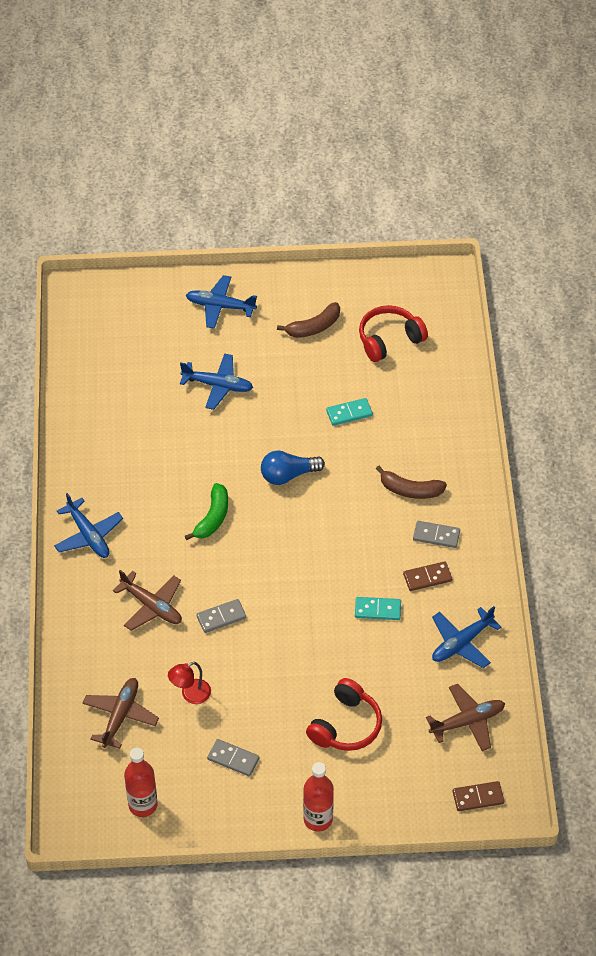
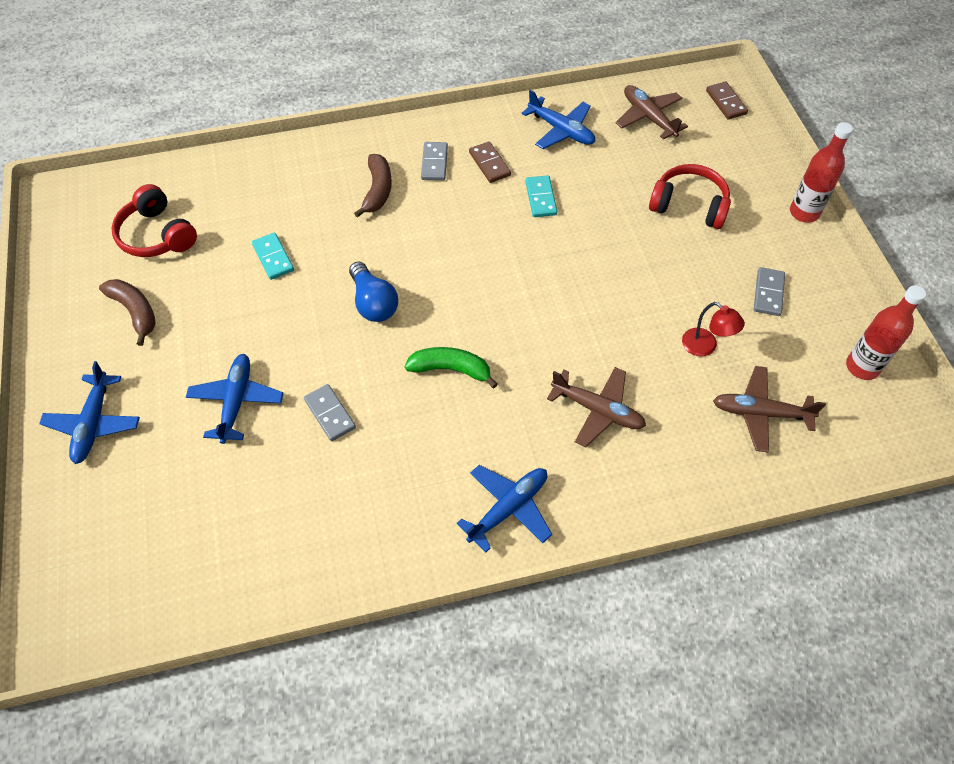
camera: 100 degrees left, 5 degrees up
(152, 606) = (598, 410): brown plane -> brown plane turned 90 degrees clockwise
(221, 617) = (592, 335): grey domino -> grey domino (330, 414)

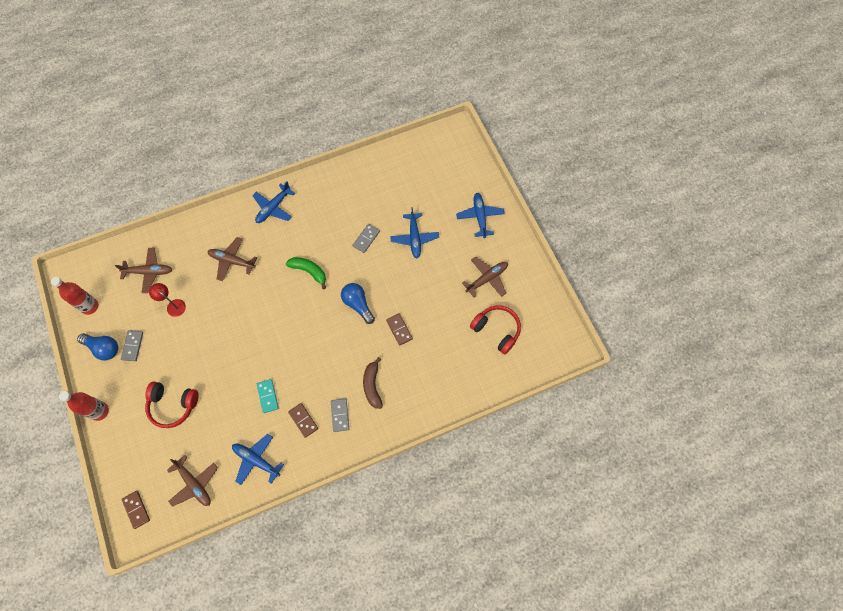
camera: 170 degrees right, 10 degrees up
(135, 312) = (487, 279): brown banana -> brown plane
(273, 258) = (423, 325): turquoise domino -> none
(314, 257) = (399, 329): none -> brown domino
(330, 414) = (366, 239): grey domino -> grey domino turned 75 degrees clockwise
(451, 369) = (309, 271): green banana -> green banana turned 150 degrees counterclockwise
(819, 296) = (103, 348): none -> blue light bulb

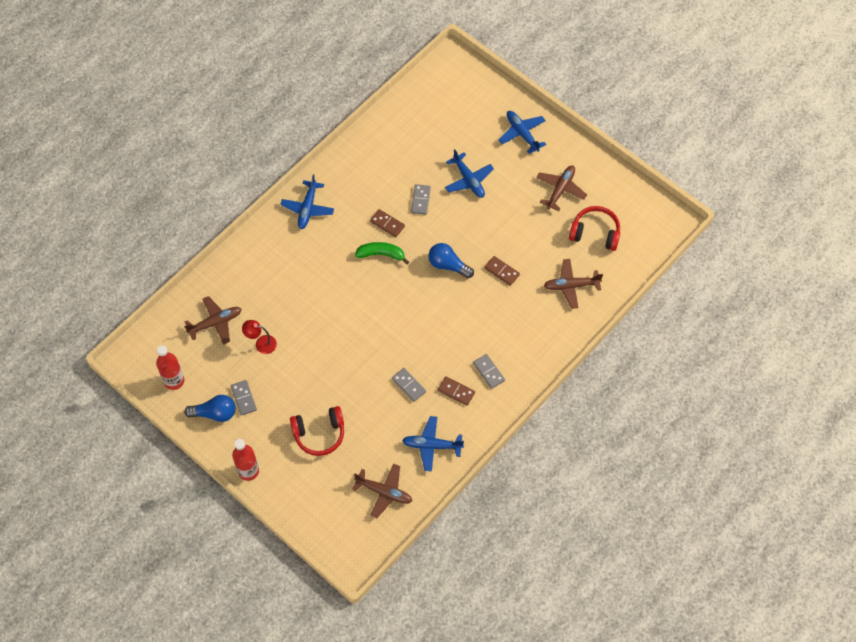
camera: 25 degrees left, 5 degrees down
(136, 509) = (341, 539): brown domino -> brown domino (387, 224)
(232, 261) = (296, 277): brown plane -> brown plane (571, 286)
(268, 396) = (408, 385): turquoise domino -> grey domino
(372, 386) = (505, 332): brown banana -> none

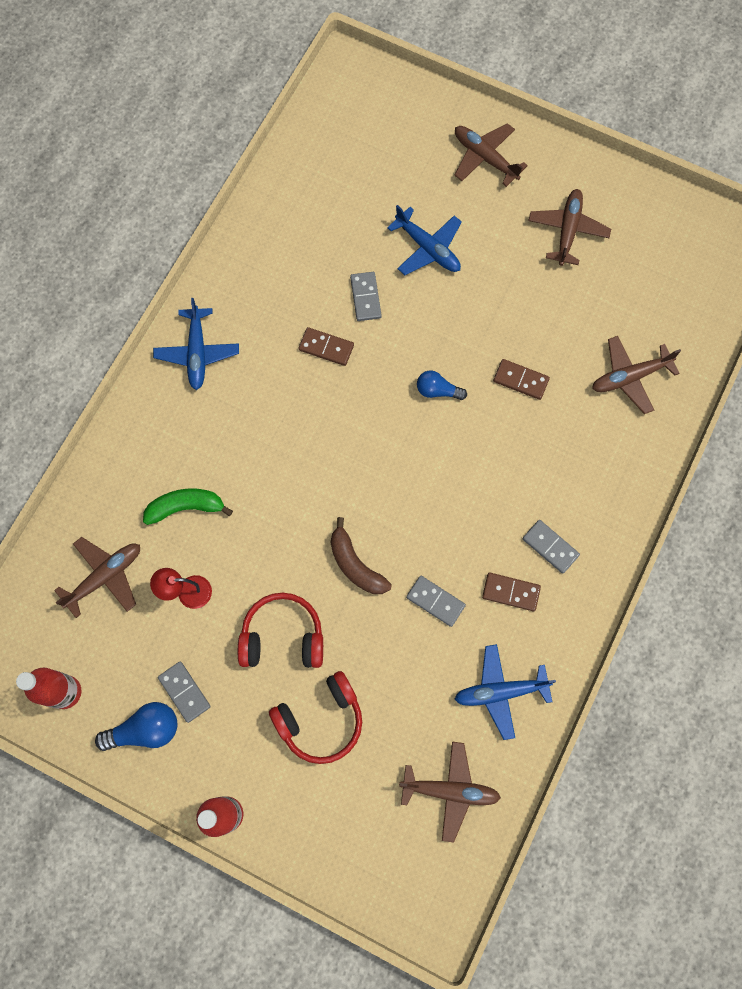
camera: 15 degrees left, 10 degrees up
(367, 353) = (355, 565): none -> brown banana
(381, 254) = (331, 399): green banana -> green banana (186, 507)
(448, 265) = (437, 391): blue light bulb -> blue light bulb, size x0.67
(522, 133) = (485, 157): blue plane -> brown plane
(595, 233) = (639, 285): red headphones -> red headphones (282, 636)

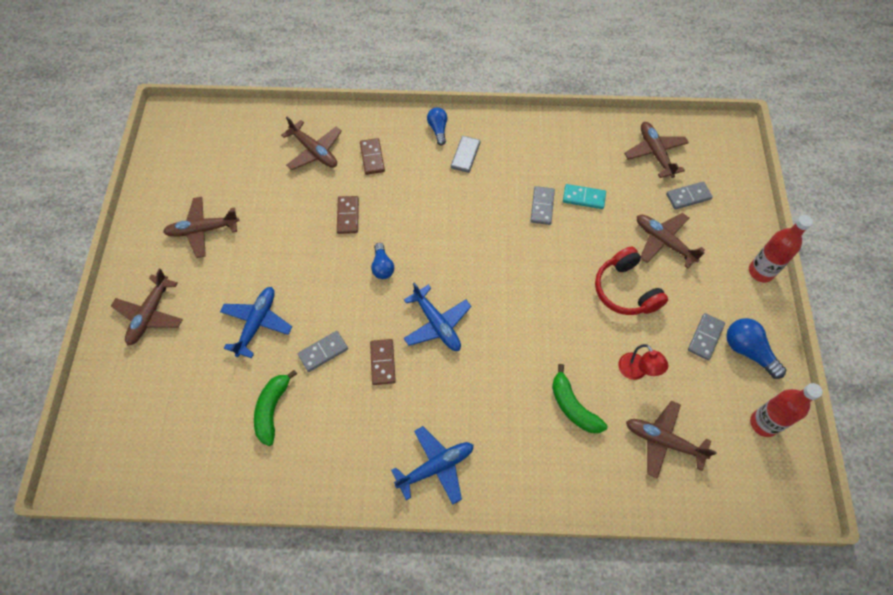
camera: 115 degrees left, 10 degrees down
(321, 720) = (663, 242): red headphones -> brown plane
(328, 234) = (272, 409): none -> green banana
(355, 565) = (546, 266): brown banana -> none
(367, 792) = (688, 196): none -> grey domino
(425, 658) = (584, 197): none -> turquoise domino
(500, 692) = (578, 149): blue plane -> blue plane (437, 324)
(511, 592) = (509, 166): brown domino -> brown domino (372, 157)
(604, 532) = (438, 129): none -> blue light bulb

